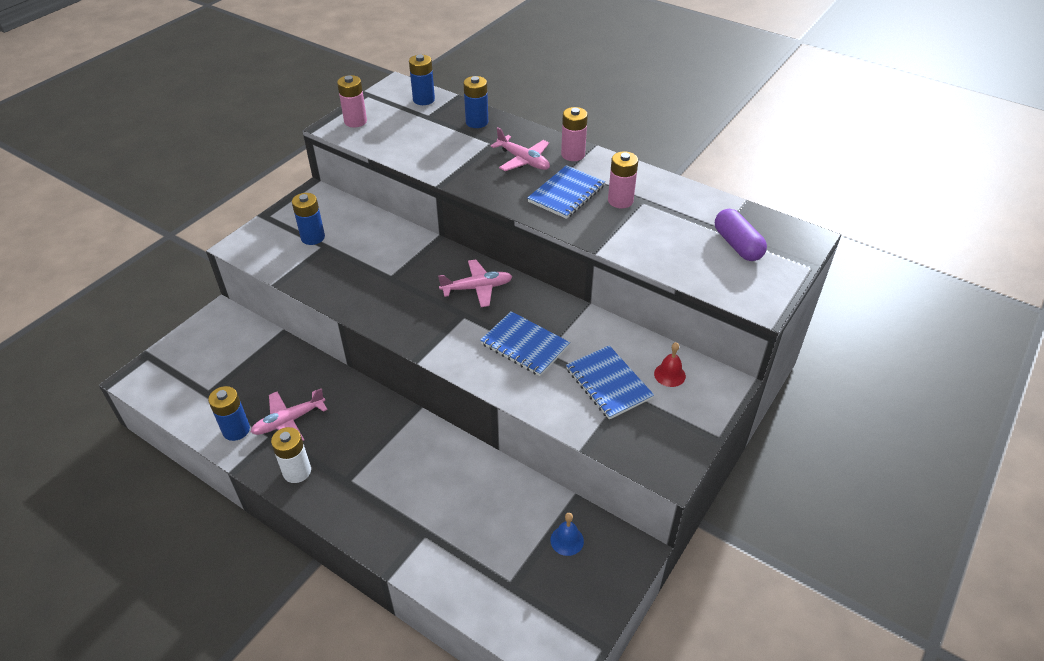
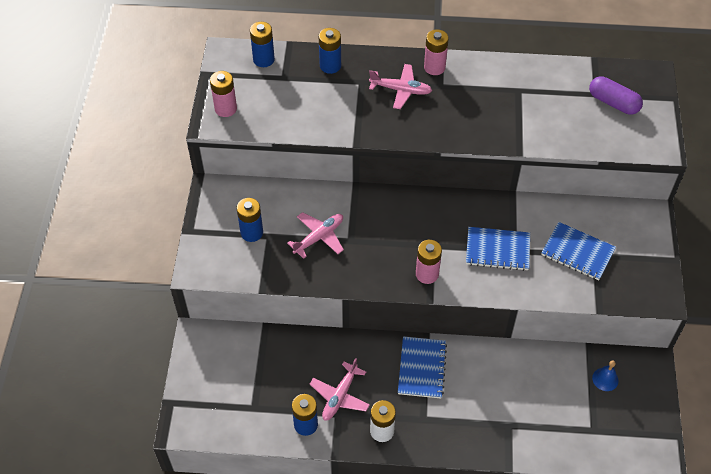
camera: 30 degrees left, 10 degrees up
(477, 288) = (424, 217): pink plane -> pink plane (319, 237)
(566, 194) = (460, 109): blue notebook -> blue notebook (422, 368)
(620, 201) = (504, 98): pink battery -> pink battery (427, 274)
(669, 375) = (612, 225): red bell -> none

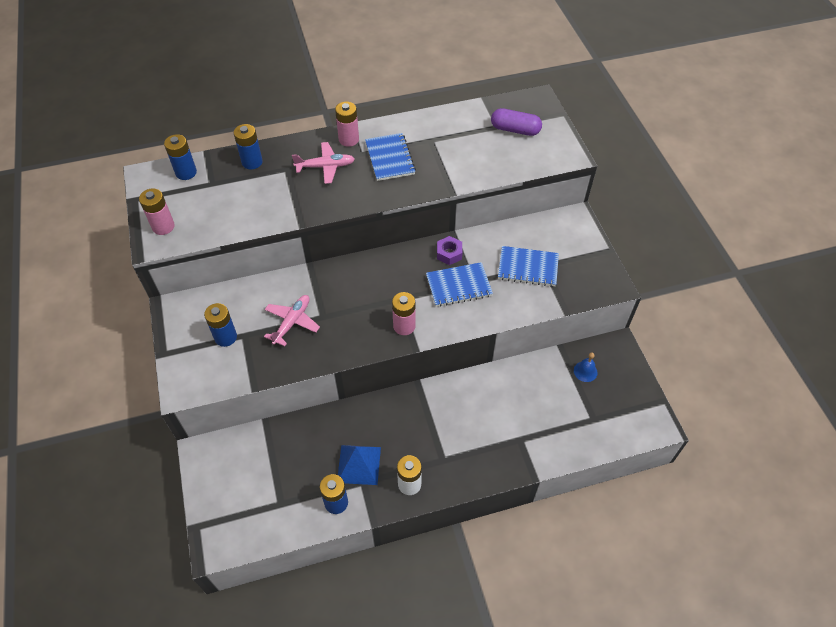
camera: 20 degrees left, 0 degrees up
(340, 396) = (359, 464): pink plane -> blue pyramid
(422, 368) = (424, 413): blue notebook -> blue notebook (390, 158)
(500, 214) = (449, 253): none -> purple nut

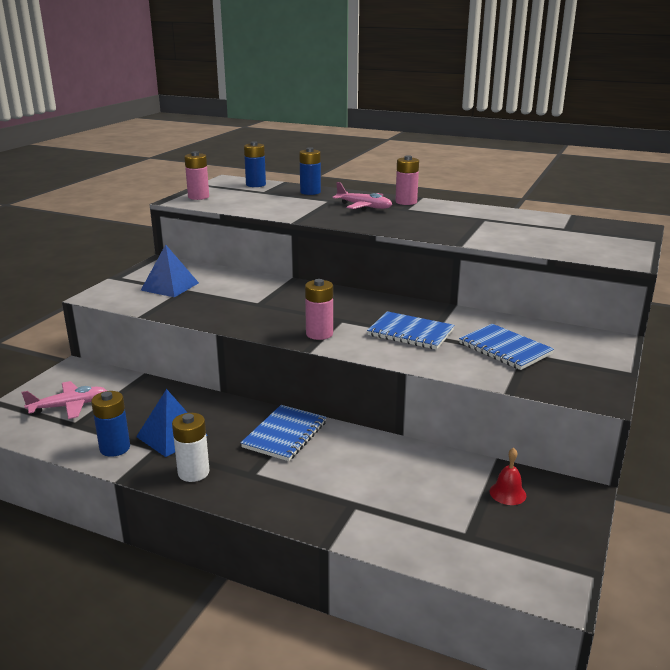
camera: 40 degrees right, 30 degrees down
(225, 337) = (170, 286): blue battery -> blue pyramid
(292, 322) = (230, 298): pink plane -> pink plane (69, 406)
(390, 158) = (427, 216): blue notebook -> blue notebook (285, 435)
(449, 253) = (430, 313): purple nut -> none
(515, 130) = (583, 234): purple capsule -> none
(585, 371) = (507, 493): blue bell -> red bell

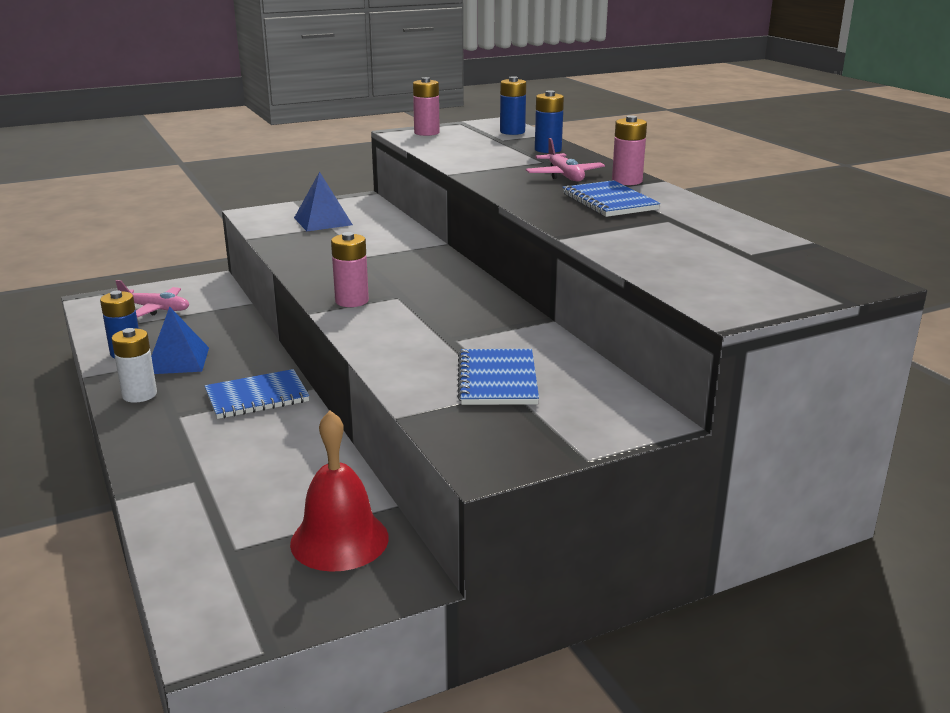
camera: 40 degrees right, 0 degrees up
(410, 333) = (437, 330): blue notebook -> blue notebook (609, 202)
(507, 493) = (339, 540): red bell -> red bell, size x2.04

